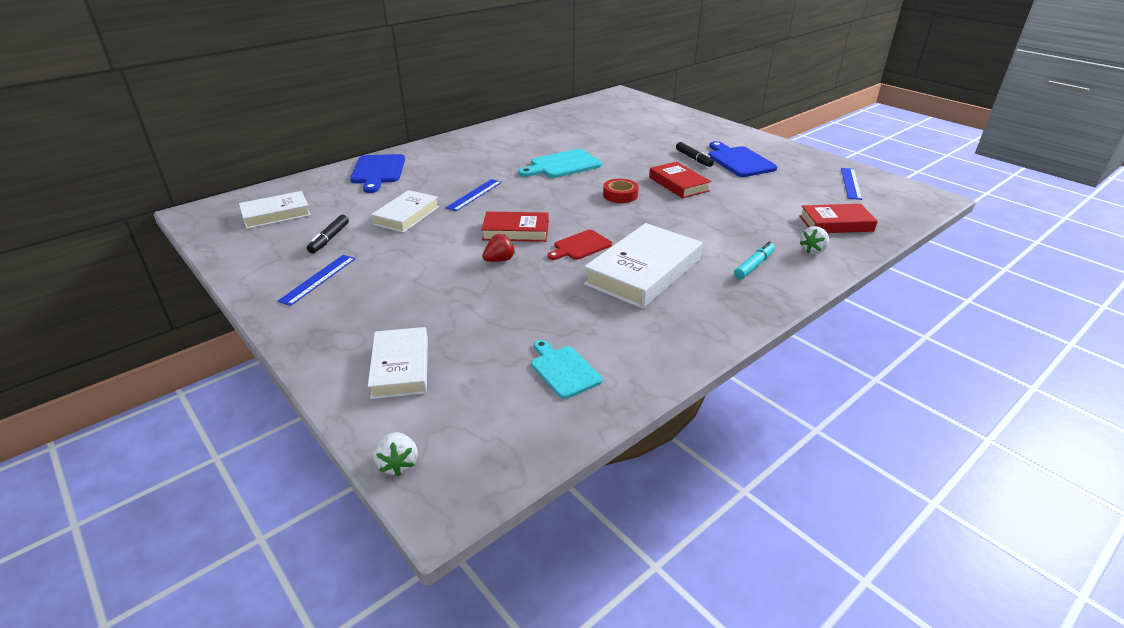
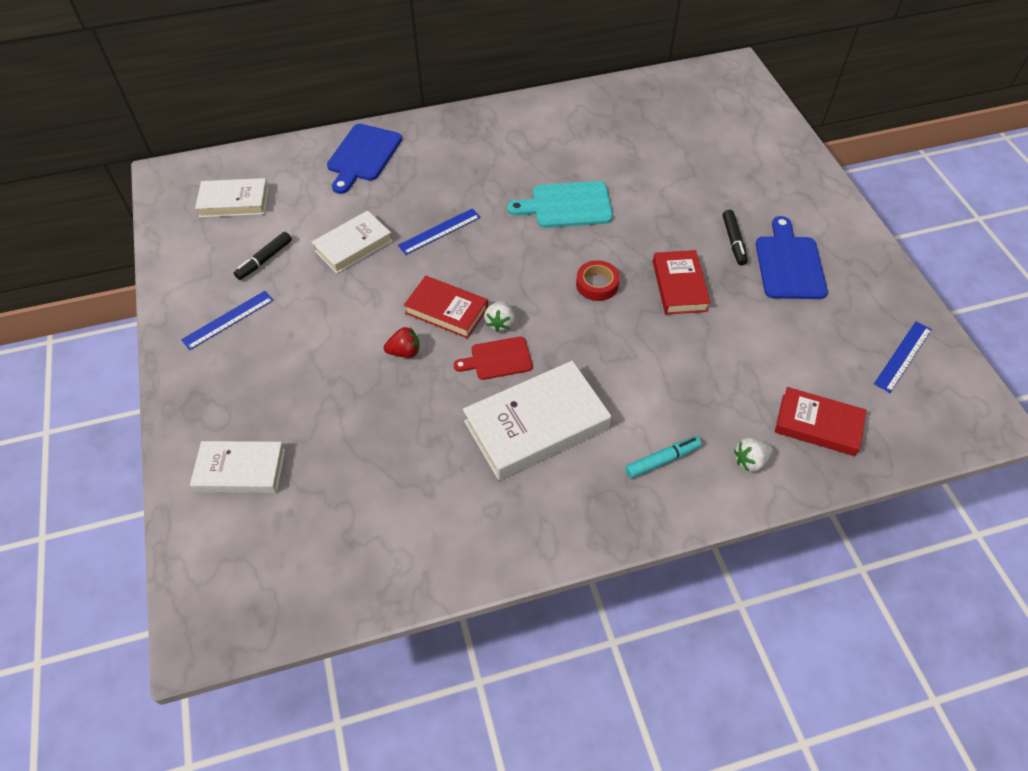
camera: 25 degrees right, 20 degrees up
(398, 464) = (185, 584): white strawberry -> white strawberry (500, 323)
(401, 367) = (240, 470): white book -> white book turned 75 degrees clockwise
(563, 370) = (373, 533): turquoise cutting board -> none

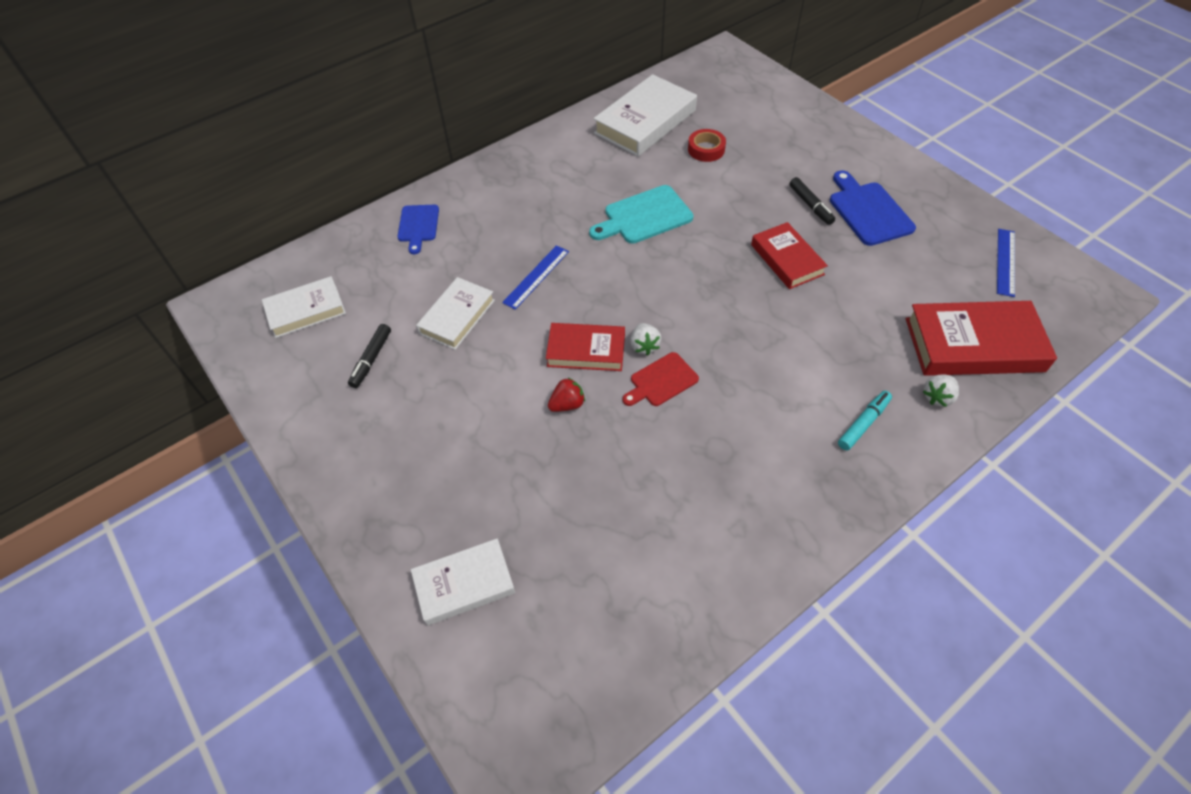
camera: 20 degrees left, 0 degrees up
(228, 320) = (365, 433): blue ruler -> none
(363, 156) = (418, 226): blue cutting board -> blue cutting board, size x0.65
(536, 425) = (733, 431): white book -> white book (645, 122)
(597, 284) = (713, 281): red tape -> red tape (706, 149)
(818, 425) = (973, 345): red book -> red book, size x1.59

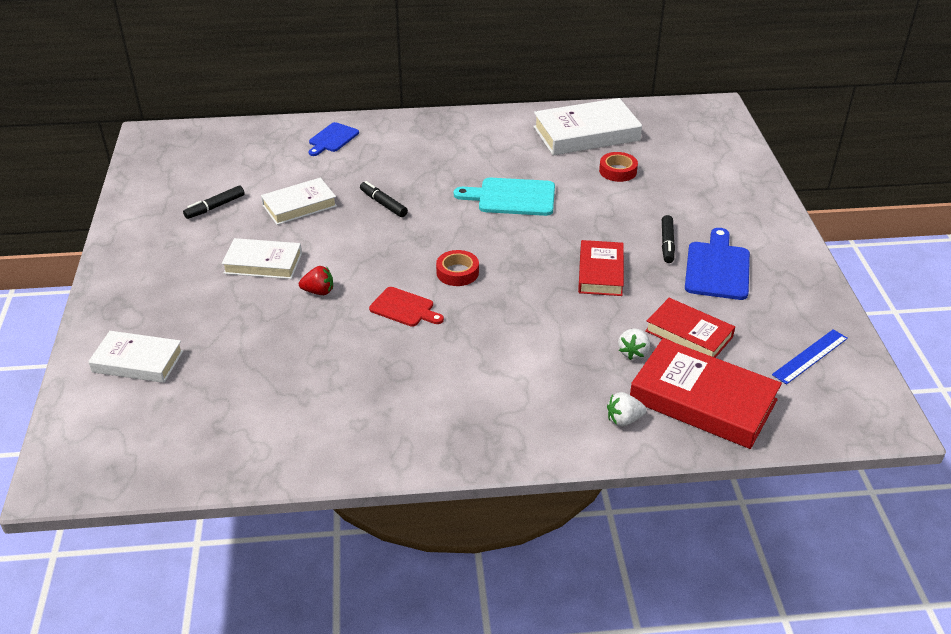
camera: 30 degrees right, 15 degrees down
(306, 310) = (203, 161): white book -> white book (263, 263)
(536, 277) = (383, 204): blue ruler -> black marker
(586, 350) = (369, 265): red book -> red book (689, 334)
(644, 346) = (416, 280): white strawberry -> white strawberry (633, 353)
(661, 381) = (404, 308): red cutting board -> red cutting board turned 150 degrees counterclockwise
(671, 319) = (457, 272): none -> red tape
(863, 424) = (536, 407): turquoise marker -> none

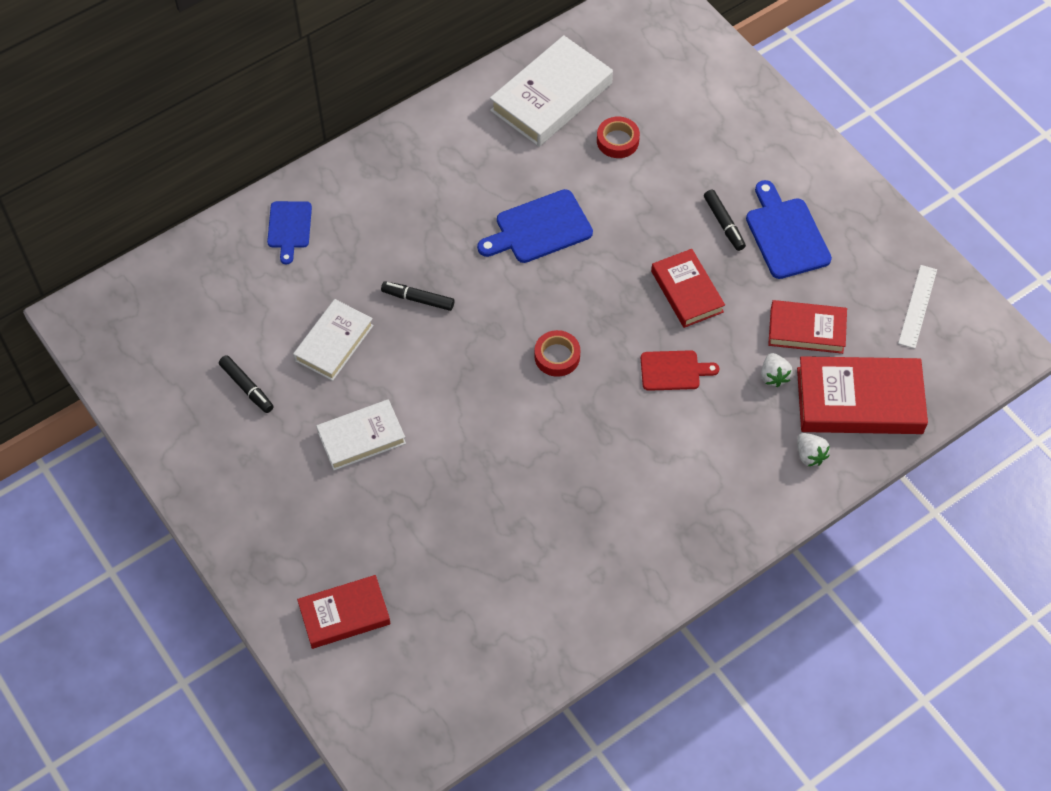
camera: 30 degrees left, 20 degrees up
(138, 362) = (344, 614): white book -> red book
(215, 207) = (247, 387): black marker -> black marker turned 60 degrees counterclockwise
(318, 291) = (444, 446): red strawberry -> none
(404, 308) = (540, 425): red cutting board -> red cutting board (673, 370)
(512, 197) = (539, 229): turquoise cutting board -> blue cutting board
(624, 420) = (809, 455): white strawberry -> white strawberry turned 75 degrees counterclockwise
(810, 356) = (917, 306): blue ruler -> white ruler

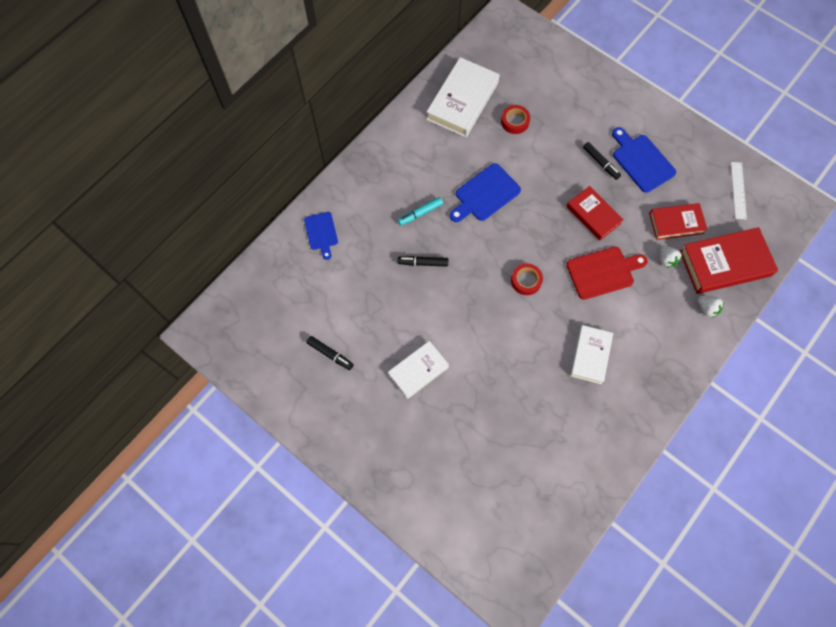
camera: 15 degrees left, 10 degrees up
(334, 343) = (378, 307): white book -> white book (590, 355)
(344, 614) = (448, 500): red book -> none
(437, 233) = (420, 213): none -> turquoise marker
(673, 370) = (603, 272): red cutting board -> red cutting board, size x1.53

